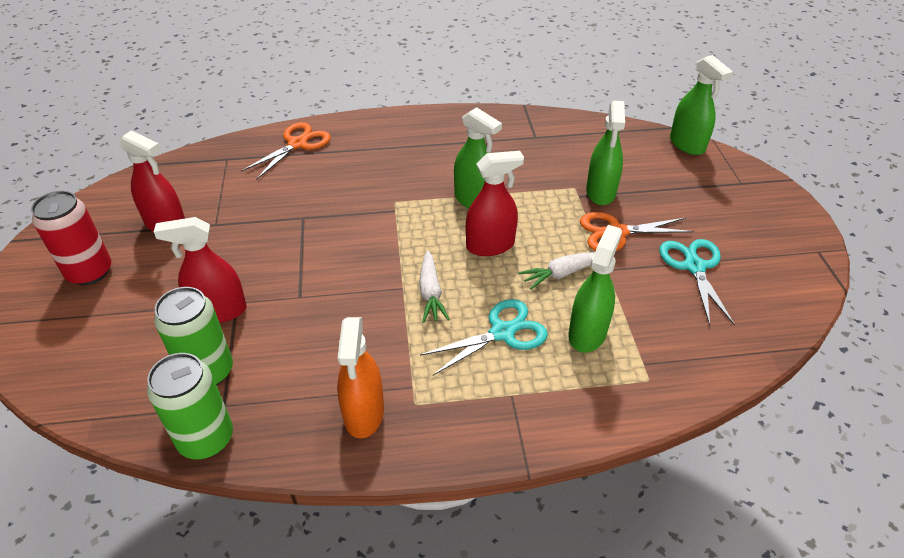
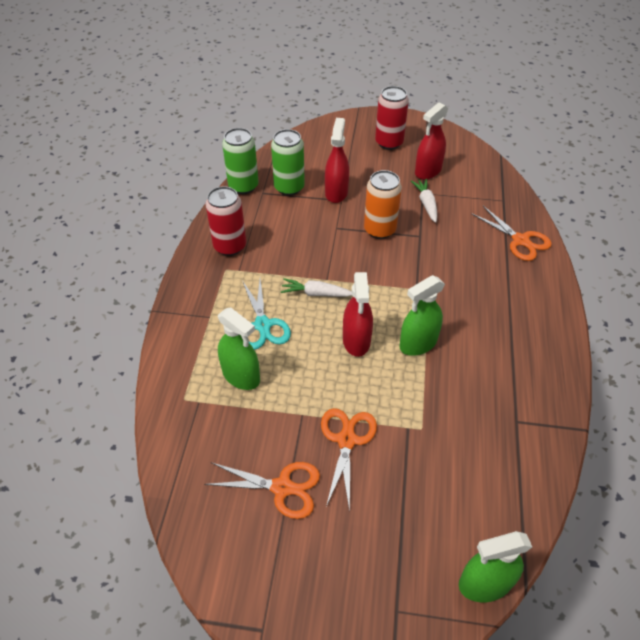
camera: 105 degrees right, 5 degrees up
(297, 253) = (379, 230): none -> orange can
(364, 413) = (230, 246): orange spray bottle -> red can
(562, 273) = (308, 380): white carrot -> white carrot (426, 204)
(600, 192) = (409, 449): green spray bottle -> none
(694, 267) = (282, 487): turquoise scissors -> orange scissors

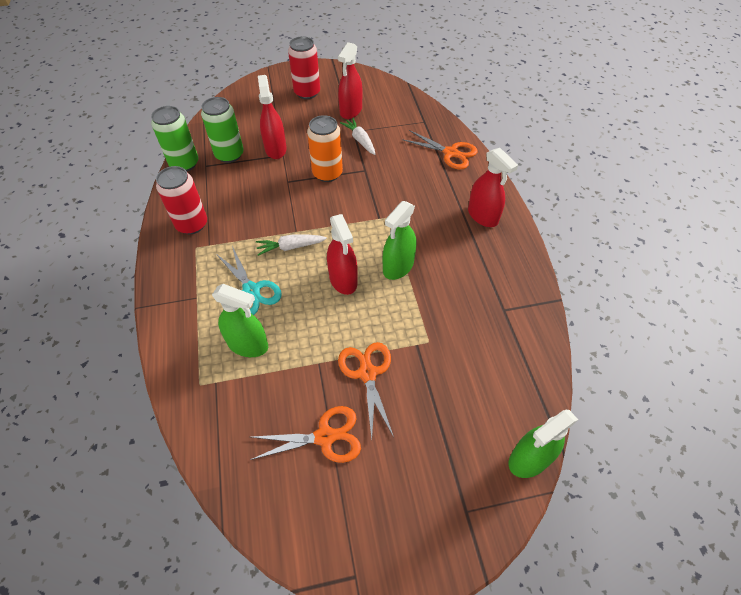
camera: 20 degrees left, 5 degrees up
(531, 316) = (483, 216): none -> red spray bottle

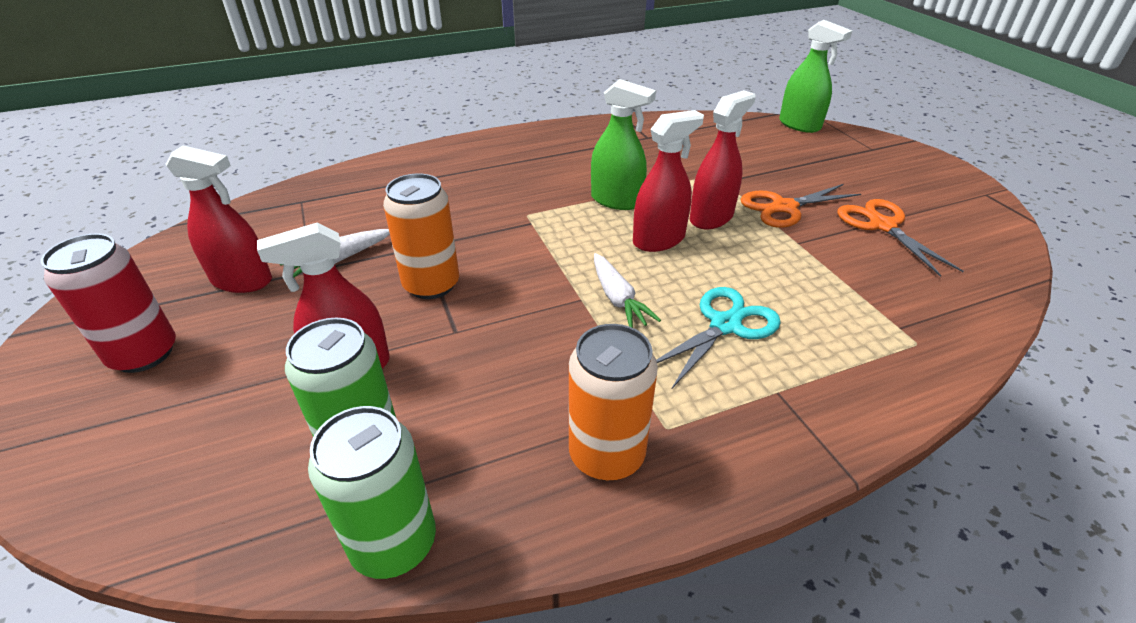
camera: 100 degrees left, 15 degrees down
(192, 224) = (606, 454): red can -> orange can
(248, 344) = (819, 308): green spray bottle -> none
(450, 153) = (385, 176): orange scissors -> none
(483, 216) = (510, 151): red spray bottle -> red spray bottle (711, 217)

